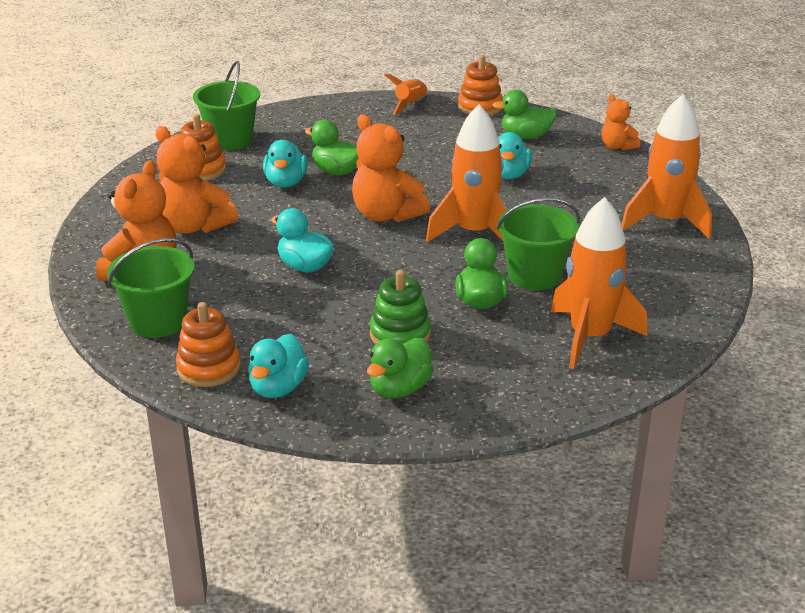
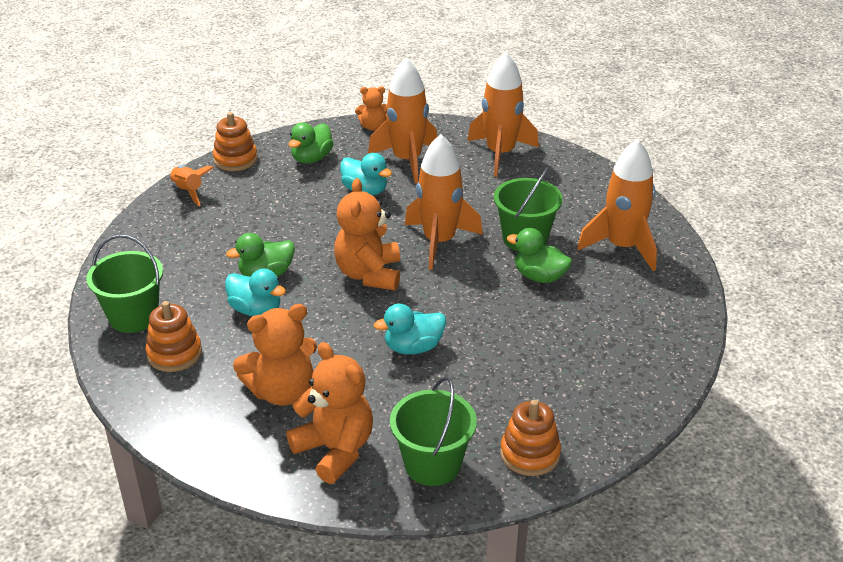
camera: 60 degrees left, 5 degrees up
(278, 388) = (585, 422): turquoise duck -> none
(386, 215) = (369, 274): orange teddy bear -> orange teddy bear turned 105 degrees clockwise
(399, 389) = (628, 358): green duck -> none
(400, 334) = (556, 332): green stacking toy -> none
(585, 179) = (407, 160): none -> orange rocket

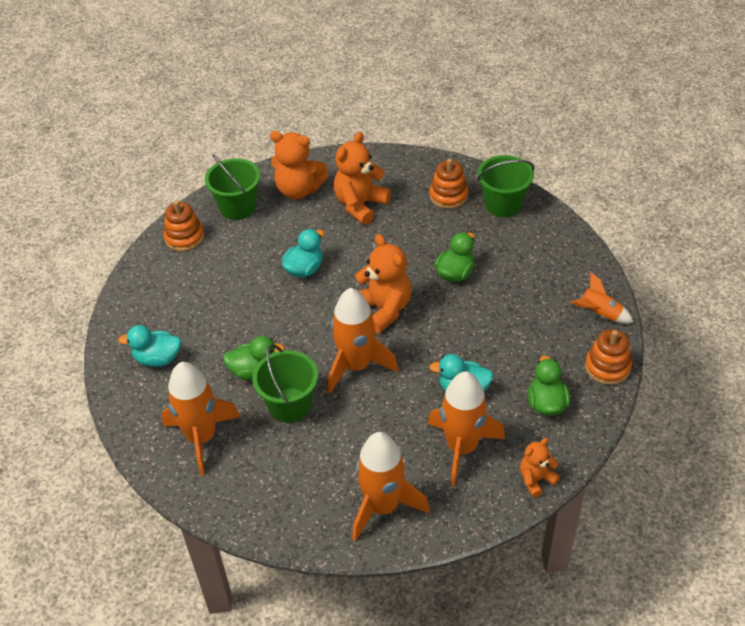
camera: 150 degrees right, 10 degrees up
(256, 310) = (432, 245): turquoise duck -> turquoise duck (157, 359)

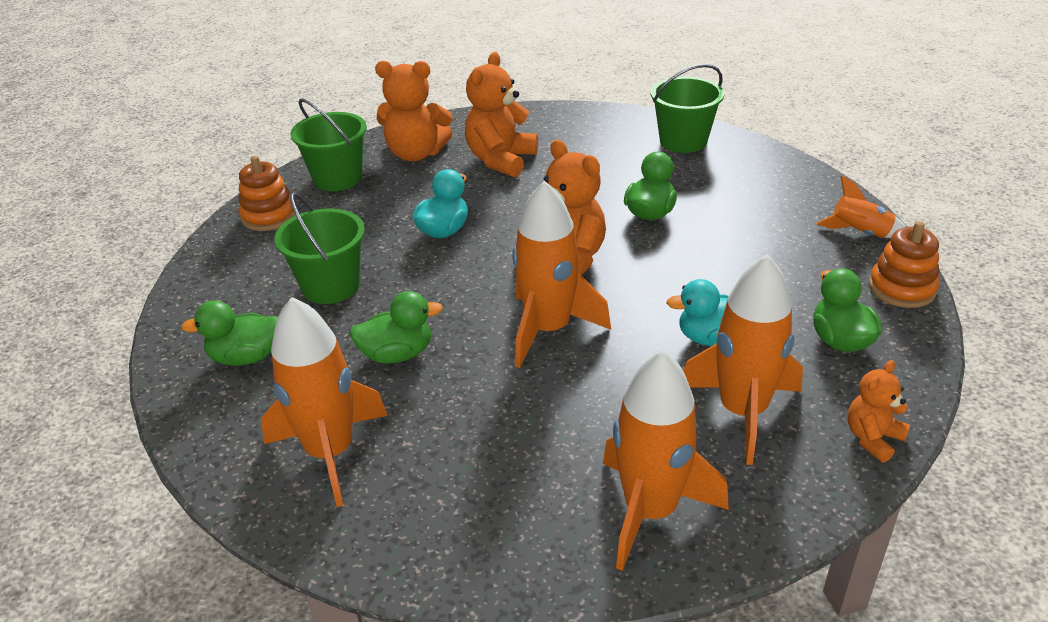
camera: 10 degrees left, 10 degrees down
(157, 359) = (246, 357): turquoise duck -> green duck
(289, 405) = (461, 390): green bucket -> green bucket (331, 286)
(448, 196) = (611, 140): orange stacking toy -> none

